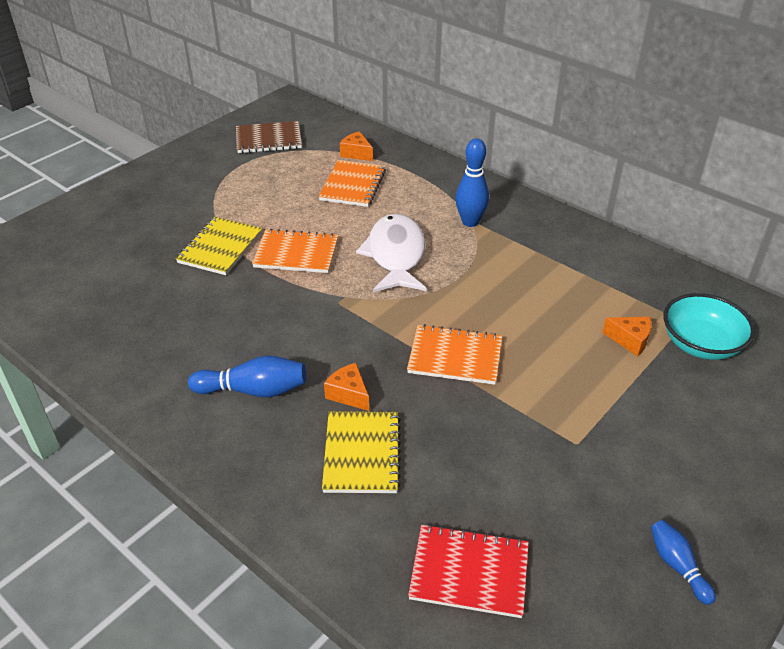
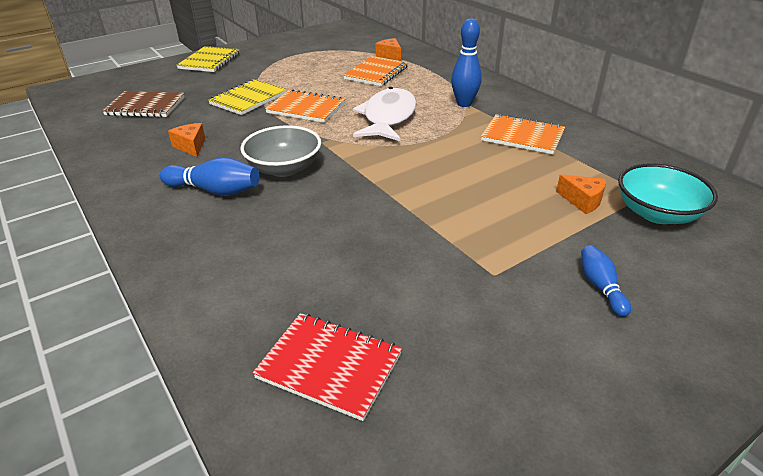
camera: 15 degrees right, 5 degrees down
(268, 139) = (325, 42): brown notebook -> brown notebook (145, 106)
(314, 347) = (284, 168): none -> grey bowl
(349, 394) = (294, 204): orange cheese -> orange cheese (191, 146)
(361, 453) = (280, 249): yellow notebook -> yellow notebook (209, 61)
(455, 357) = (404, 191): orange notebook -> orange notebook (522, 136)
(677, 566) = (565, 406): blue bowling pin -> blue bowling pin (601, 287)

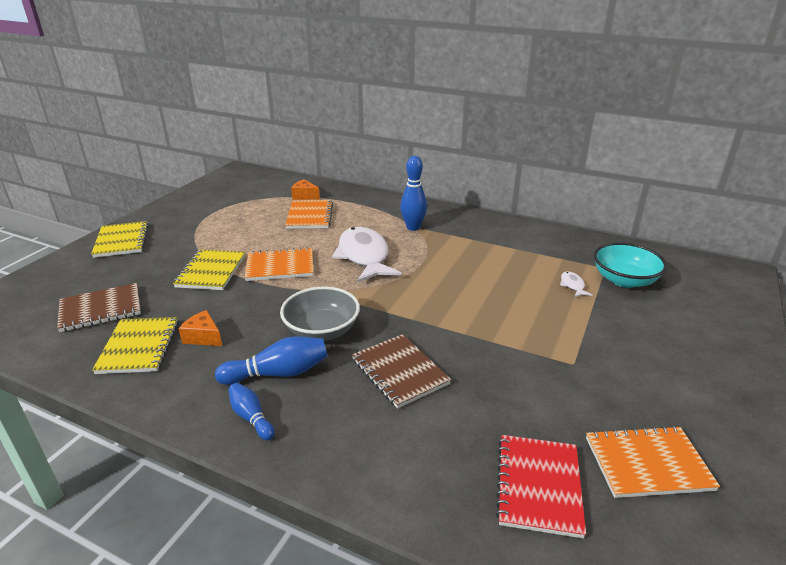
camera: 30 degrees left, 5 degrees down
(141, 140) = (139, 347): none -> yellow notebook
(312, 222) = (400, 372): none -> brown notebook
(329, 366) = (538, 486): red notebook -> red notebook turned 75 degrees counterclockwise
(522, 136) = (484, 245): orange notebook -> orange notebook (647, 464)
(582, 201) = (572, 285): orange cheese -> white fish
(601, 287) = (643, 347): blue bowling pin -> blue bowling pin (251, 417)

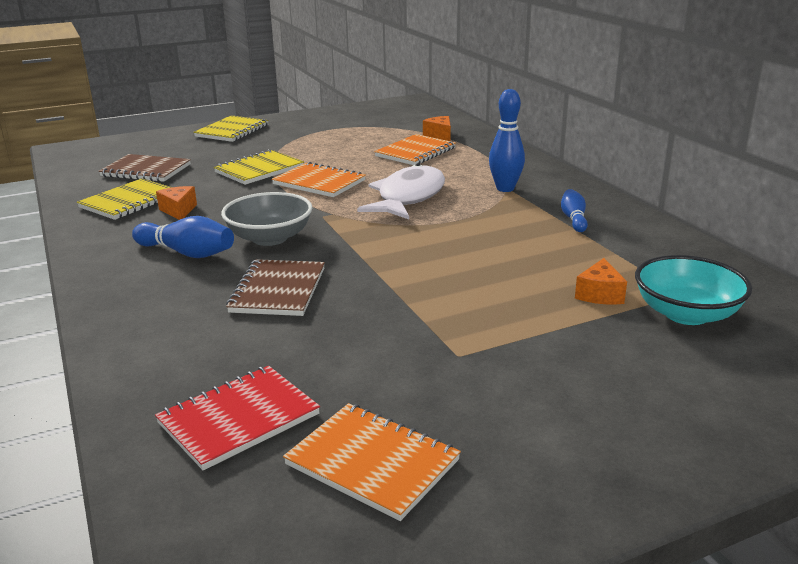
camera: 40 degrees right, 5 degrees down
(251, 417) = (122, 272): blue bowling pin -> blue bowling pin (573, 219)
(572, 285) = (599, 294): white fish -> orange cheese

